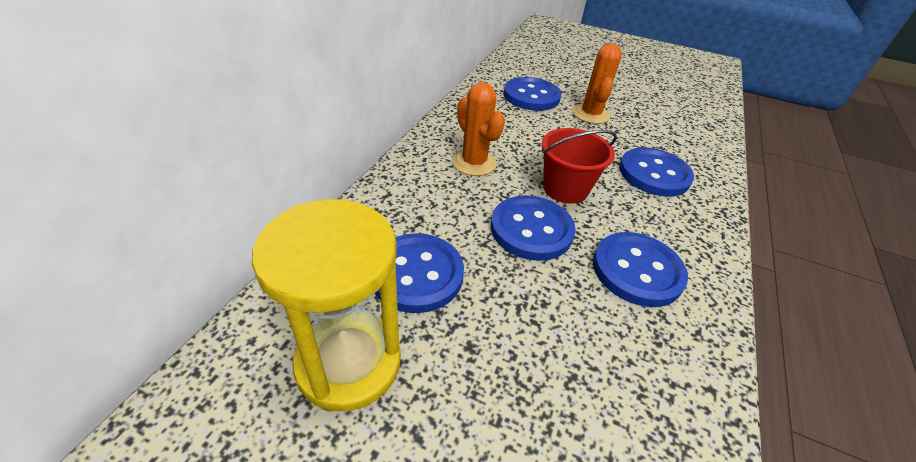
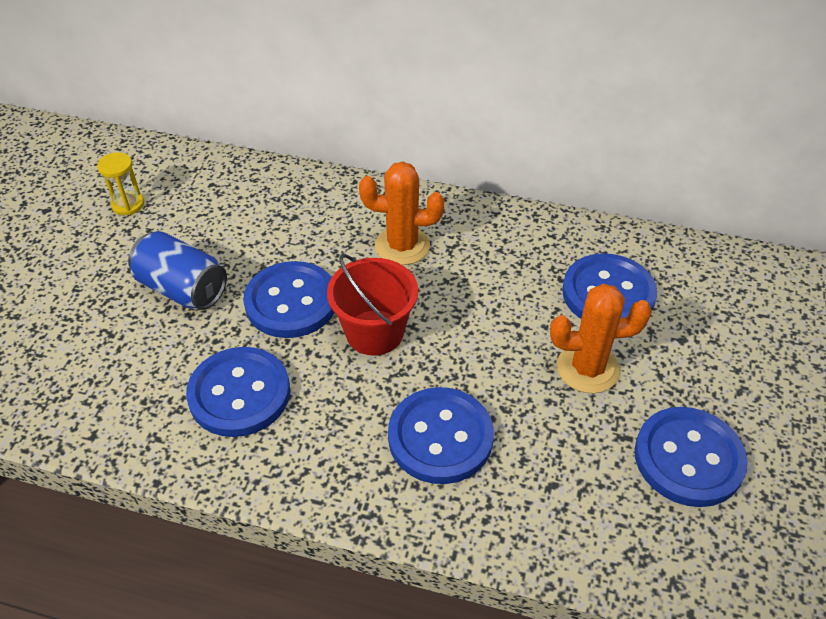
camera: 85 degrees right, 5 degrees up
(349, 362) = (128, 204): yellow hourglass -> yellow hourglass, size x0.42
(416, 274) = (217, 225): blue button -> blue button (688, 458)
(474, 163) = (402, 246): orange cactus -> orange cactus turned 45 degrees clockwise
(508, 307) = (182, 289): none -> blue can

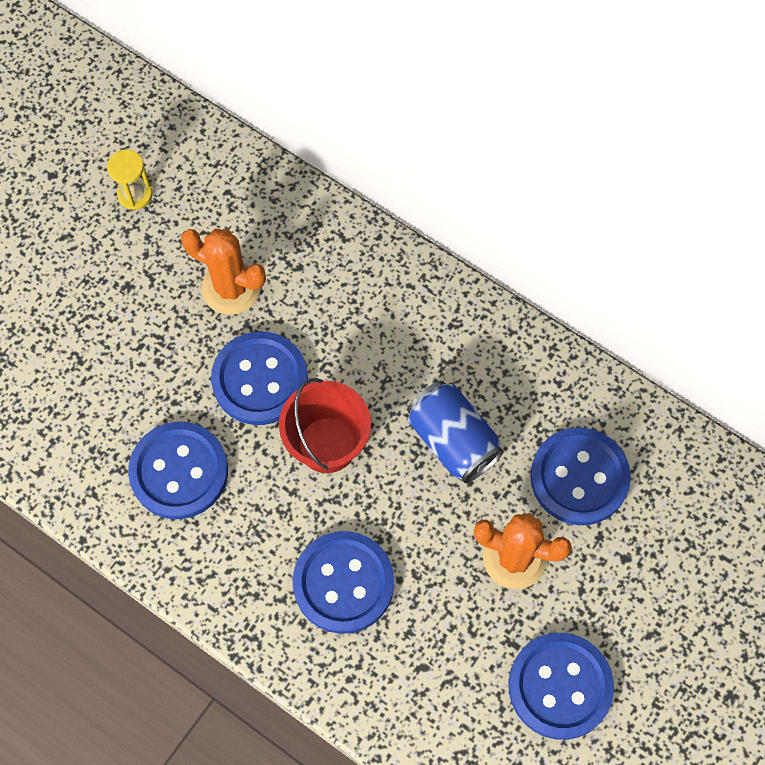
camera: 20 degrees right, 20 degrees up
(182, 289) = (160, 327): blue can -> blue can (452, 440)
(402, 246) = (395, 344): orange cactus -> orange cactus (231, 288)

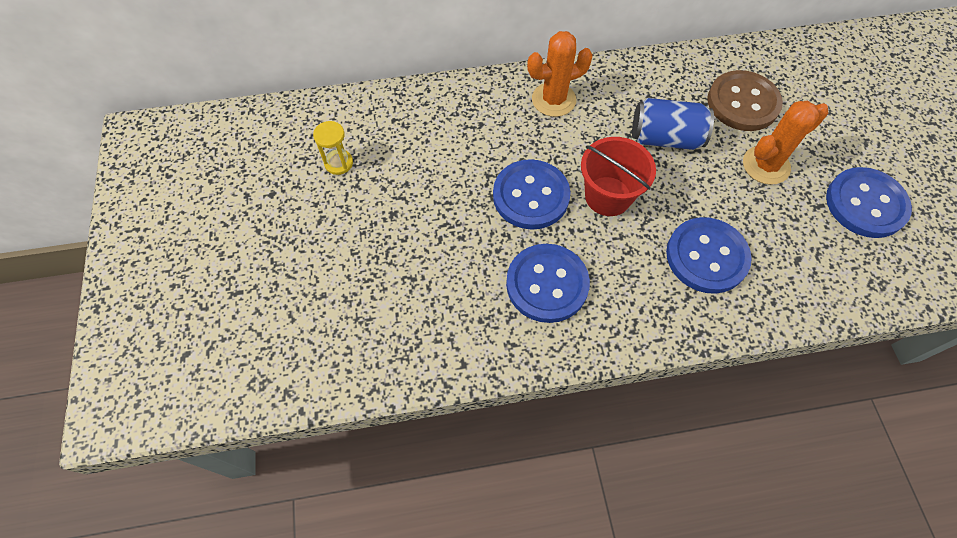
camera: 45 degrees left, 5 degrees down
(231, 288) = (456, 164): orange cactus -> orange cactus (553, 100)
(579, 477) = (742, 103): blue button -> brown button

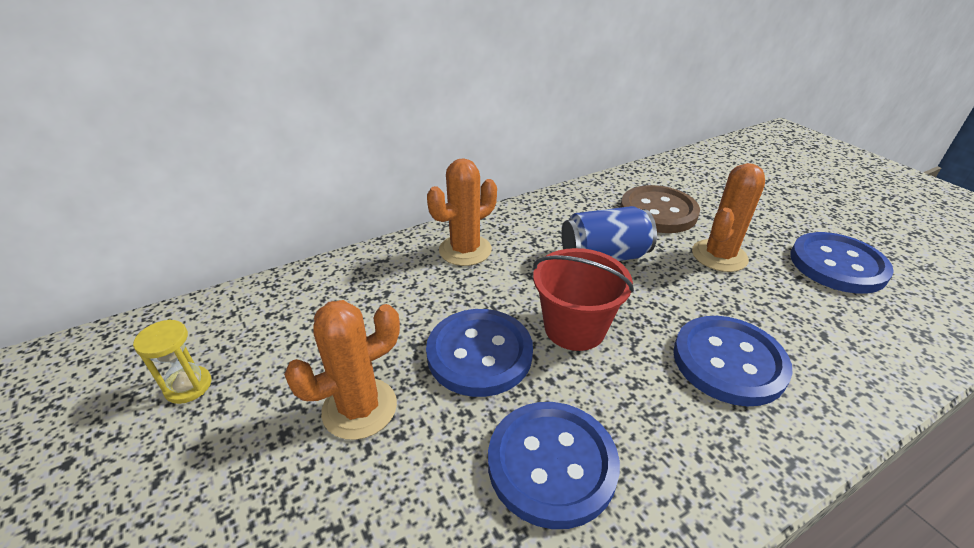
camera: 20 degrees left, 25 degrees down
(441, 211) = (359, 408): none -> orange cactus

